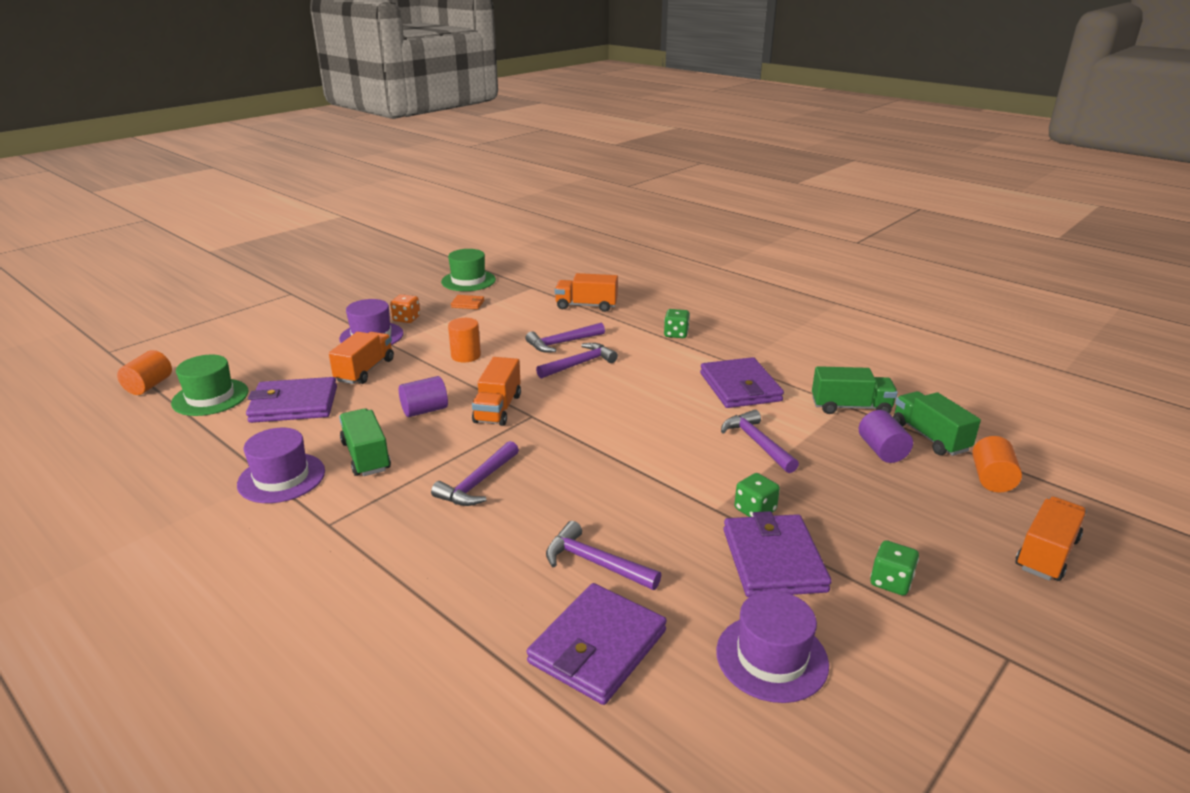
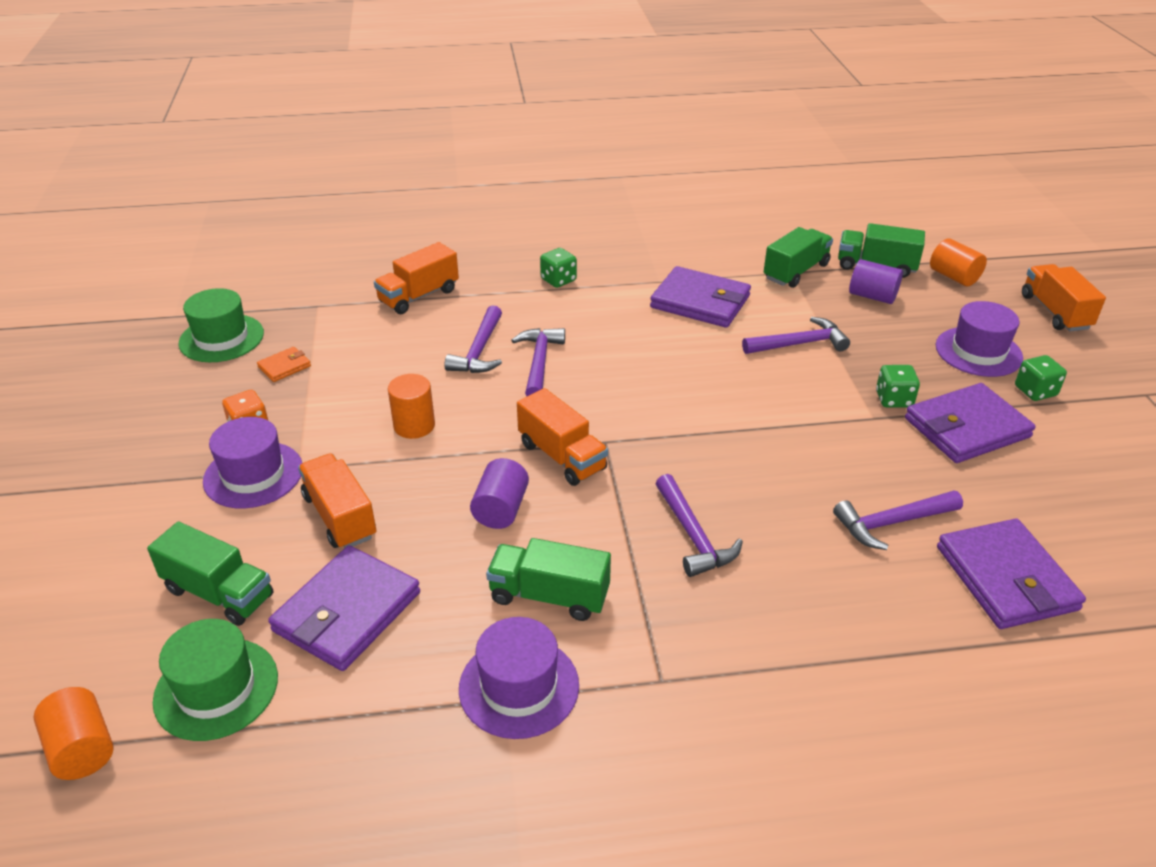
camera: 50 degrees left, 10 degrees up
(276, 368) = (219, 593): none -> green truck
(757, 443) = (799, 344): purple hammer -> purple hammer turned 150 degrees clockwise
(771, 657) = (1080, 494): purple hat -> purple hat (978, 352)
(773, 560) = (967, 428): purple wallet -> purple wallet turned 60 degrees counterclockwise

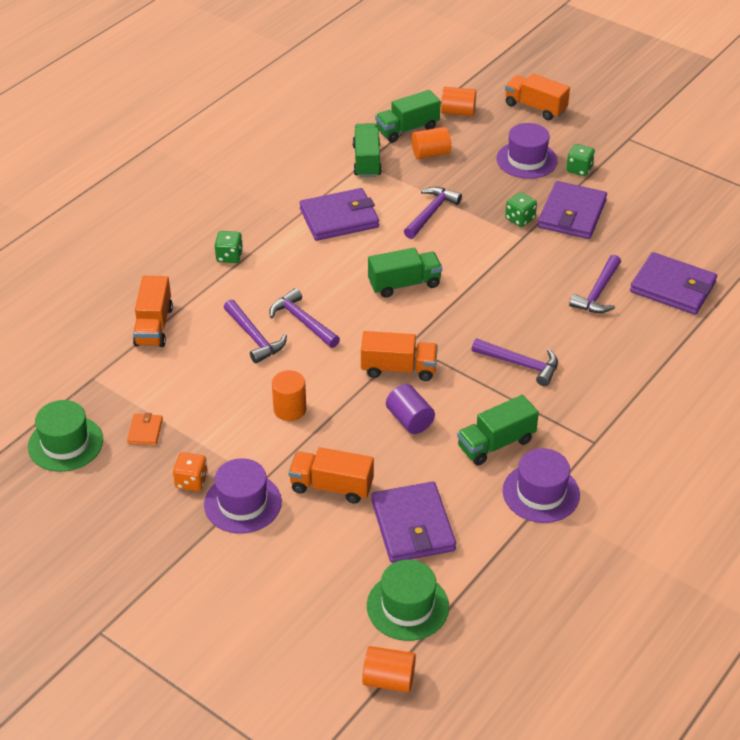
camera: 45 degrees left, 5 degrees up
(219, 593) = (333, 570): green truck -> green truck (404, 284)
(872, 296) = (430, 154): purple cylinder -> orange cylinder

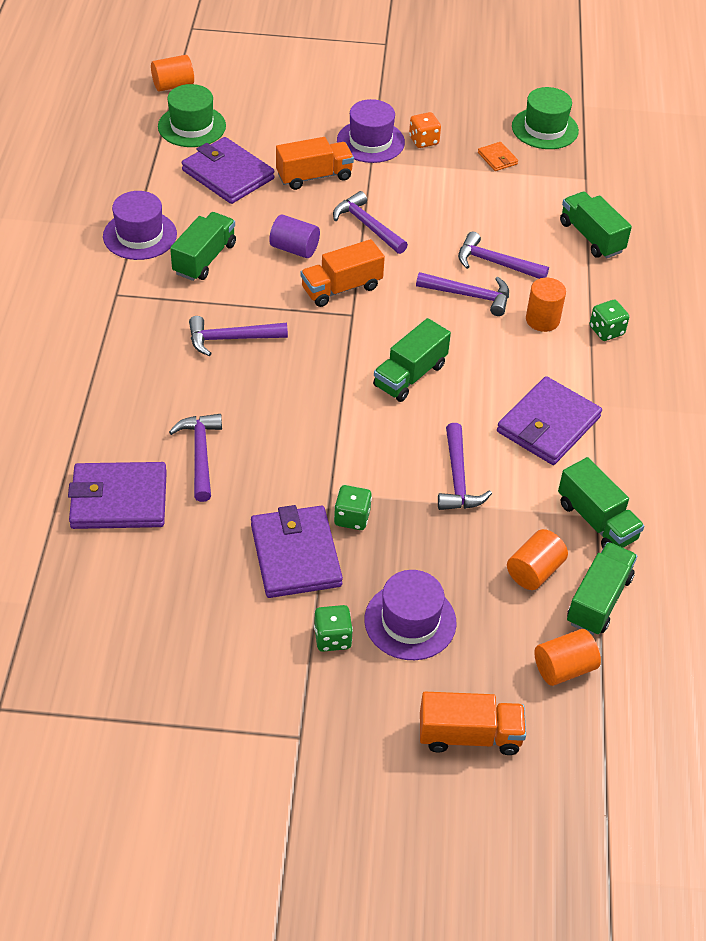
camera: 145 degrees right, 5 degrees up
(154, 326) = (591, 237): orange truck -> green truck
(290, 409) = (402, 217): orange cylinder -> orange cylinder (542, 320)
(327, 414) = (367, 226): none -> purple hammer

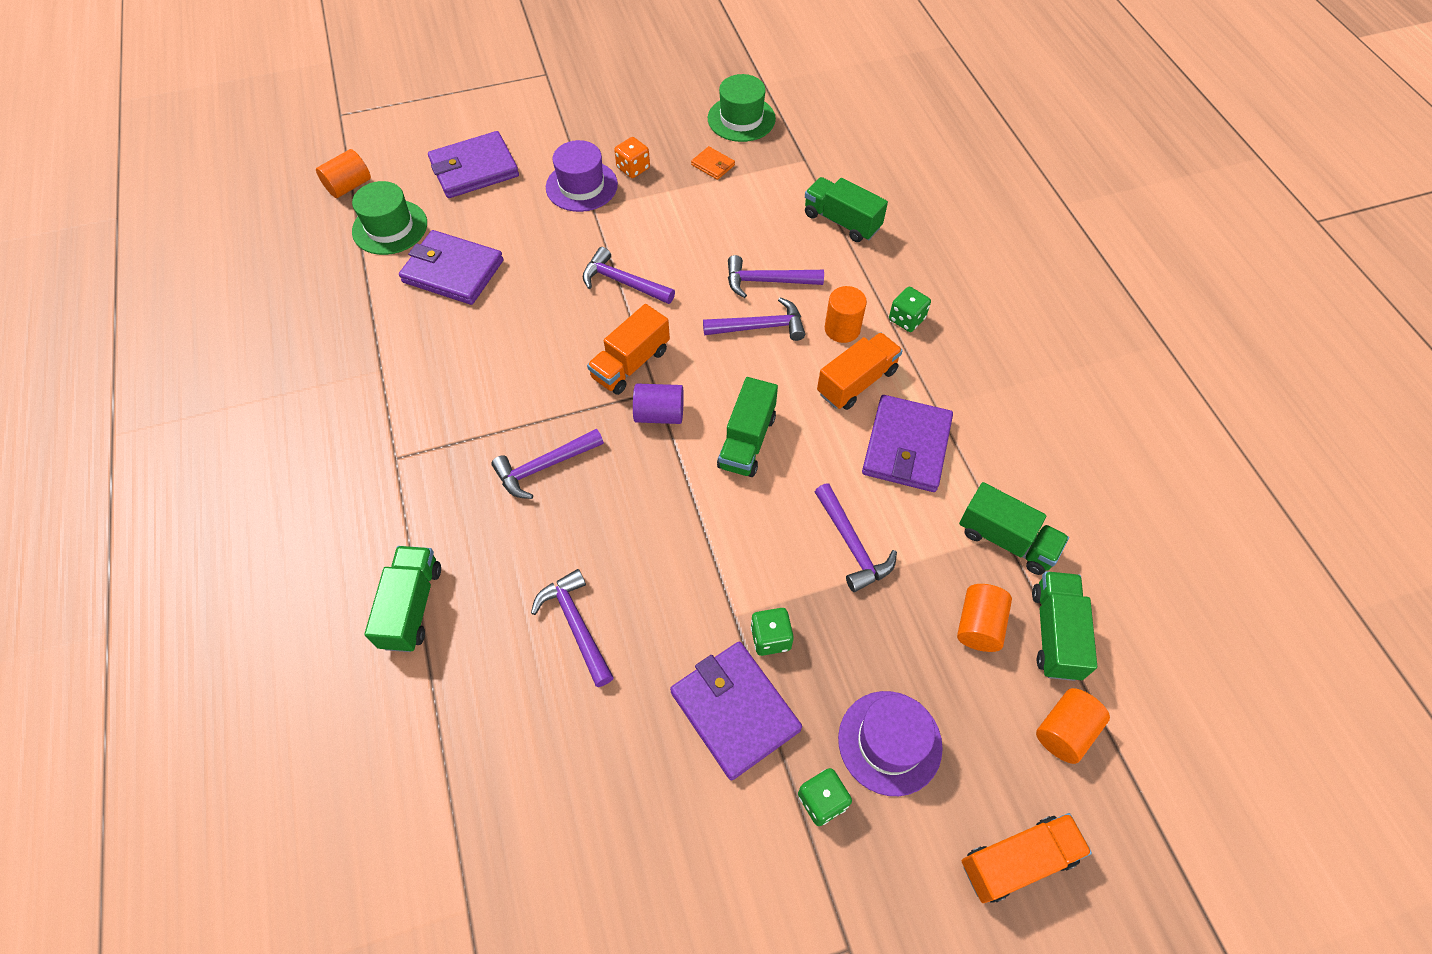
camera: 20 degrees left, 10 degrees up
(119, 499) = (512, 721): purple wallet -> purple wallet (474, 169)
(140, 235) = (390, 376): purple hat -> none
(204, 259) = (473, 380): green truck -> green truck (412, 606)
(294, 249) = (561, 334): purple cylinder -> purple cylinder (659, 414)
(314, 176) = (543, 244): orange truck -> orange truck (857, 382)

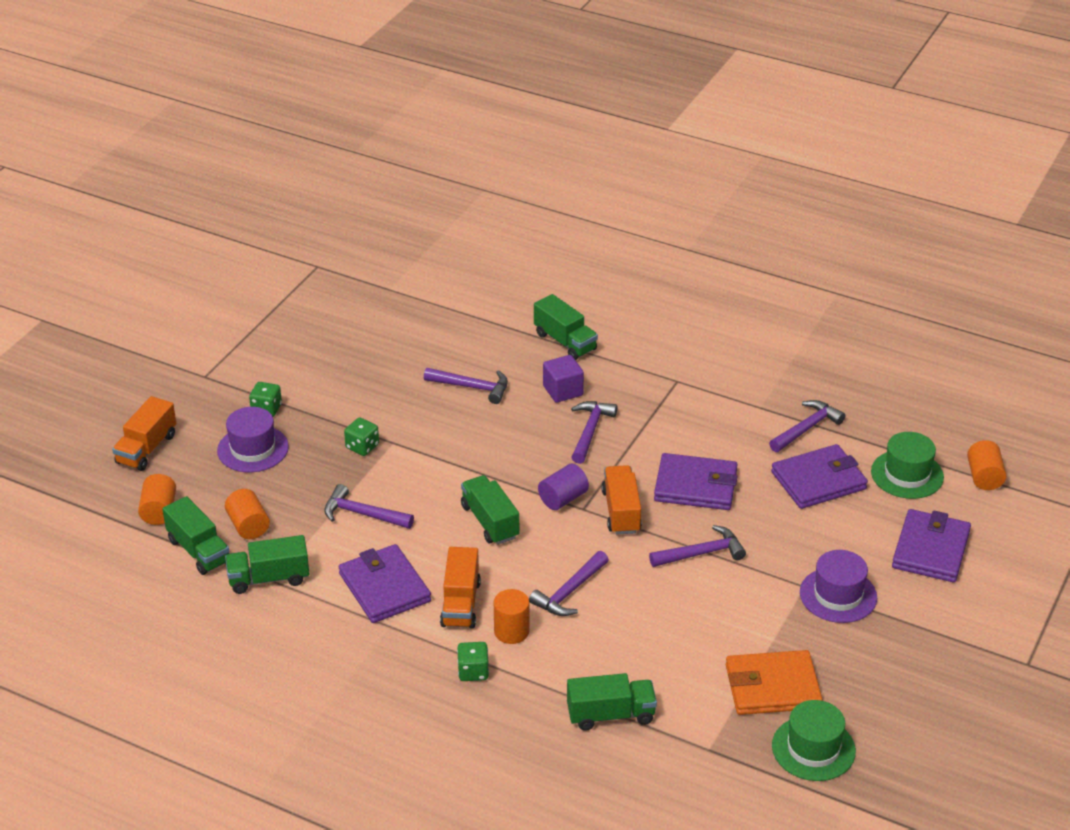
camera: 135 degrees right, 20 degrees down
(502, 538) = (563, 391): none -> purple cube
(633, 168) = (825, 637): orange dice -> none
(713, 165) = (772, 687): orange wallet -> orange wallet, size x2.15
(735, 711) = (347, 410): purple wallet -> purple wallet (695, 486)
(767, 281) = (605, 626): purple hammer -> purple hammer (806, 428)

